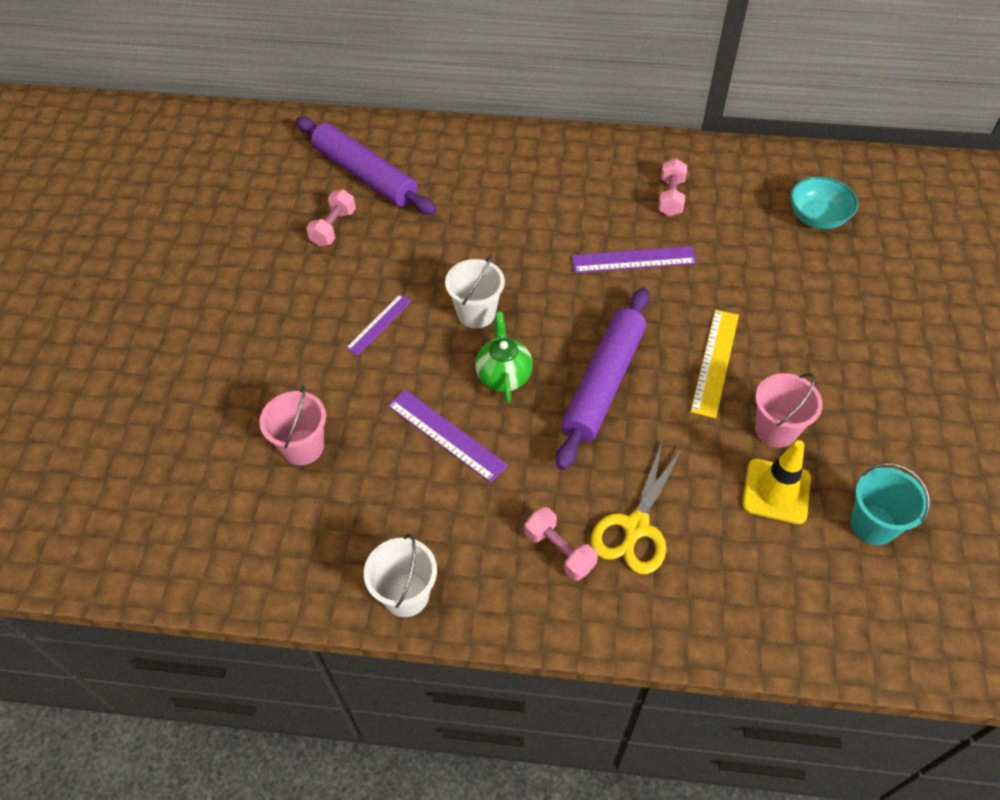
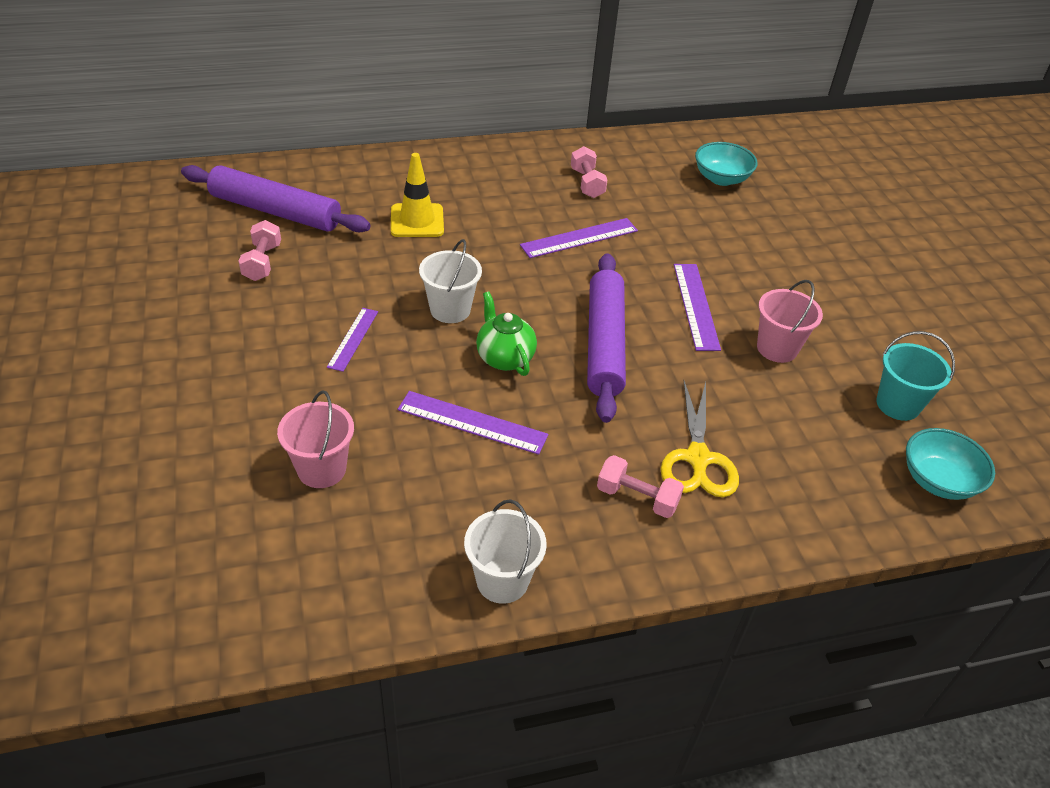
camera: 25 degrees left, 10 degrees down
(715, 362) = (695, 306): yellow ruler -> purple ruler
(776, 491) = (804, 398): yellow traffic cone -> yellow traffic cone (417, 221)
(870, 619) = (938, 480): none -> turquoise bowl

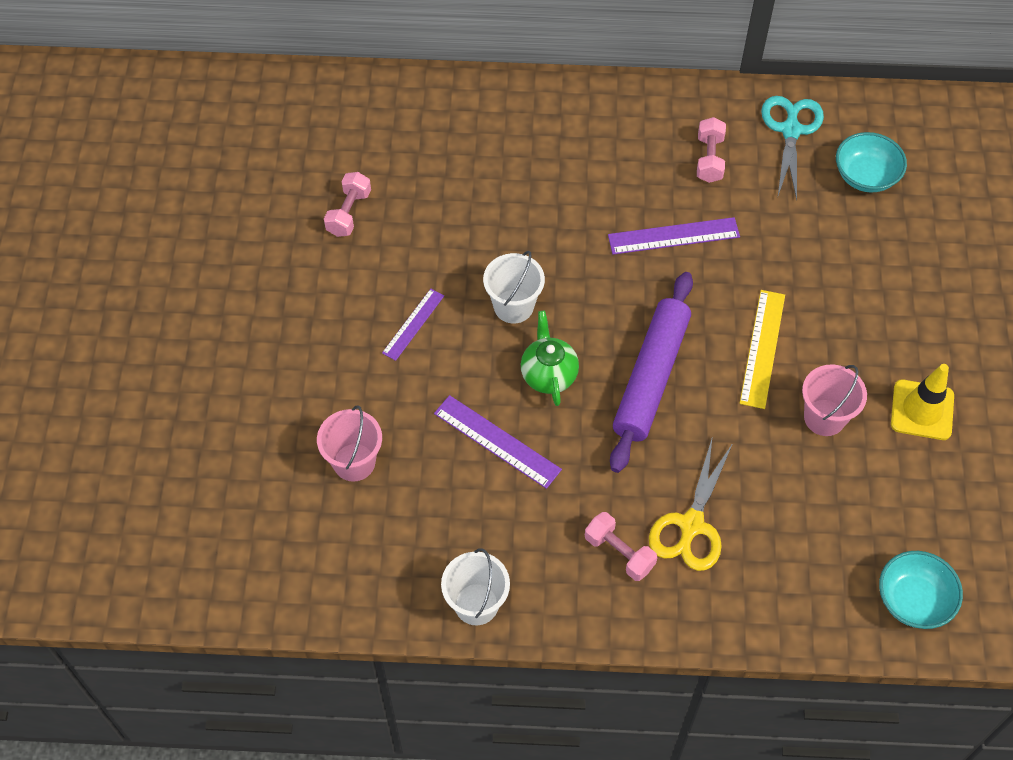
camera: 20 degrees right, 15 degrees up
(276, 211) = (374, 146): purple rolling pin -> none
(417, 221) = (512, 183): yellow traffic cone -> yellow traffic cone (922, 410)
(646, 158) = (791, 130): none -> turquoise scissors
(695, 306) = (762, 348): purple ruler -> yellow ruler
(897, 404) = (917, 509): turquoise bucket -> none

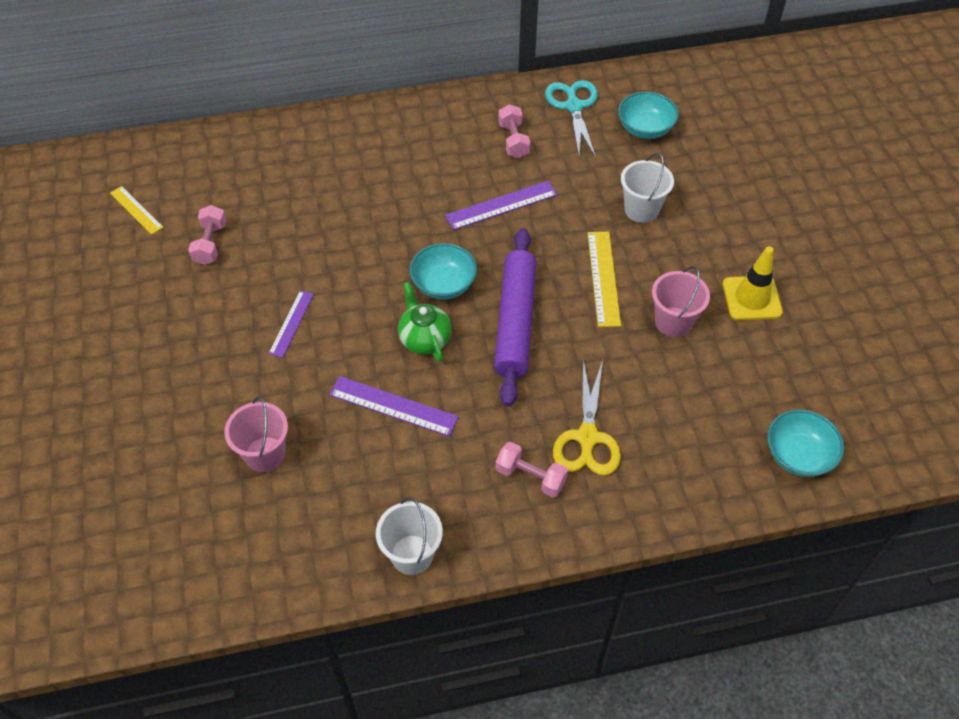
camera: 15 degrees left, 5 degrees down
(279, 156) = (136, 210): none -> yellow ruler
(513, 306) = (378, 289): white bucket -> white bucket (641, 209)
(585, 316) = (444, 284): none -> turquoise bowl

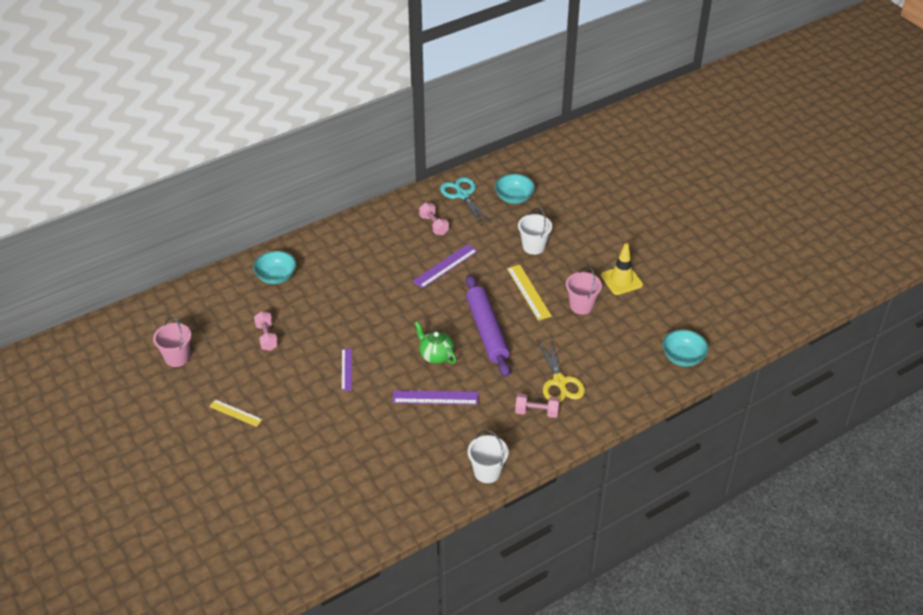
camera: 20 degrees left, 10 degrees down
(136, 210) = (204, 330): yellow ruler -> yellow ruler (235, 413)
(265, 454) = (370, 446): pink bucket -> pink bucket (177, 357)
(444, 284) = (432, 321): turquoise bowl -> turquoise bowl (276, 277)

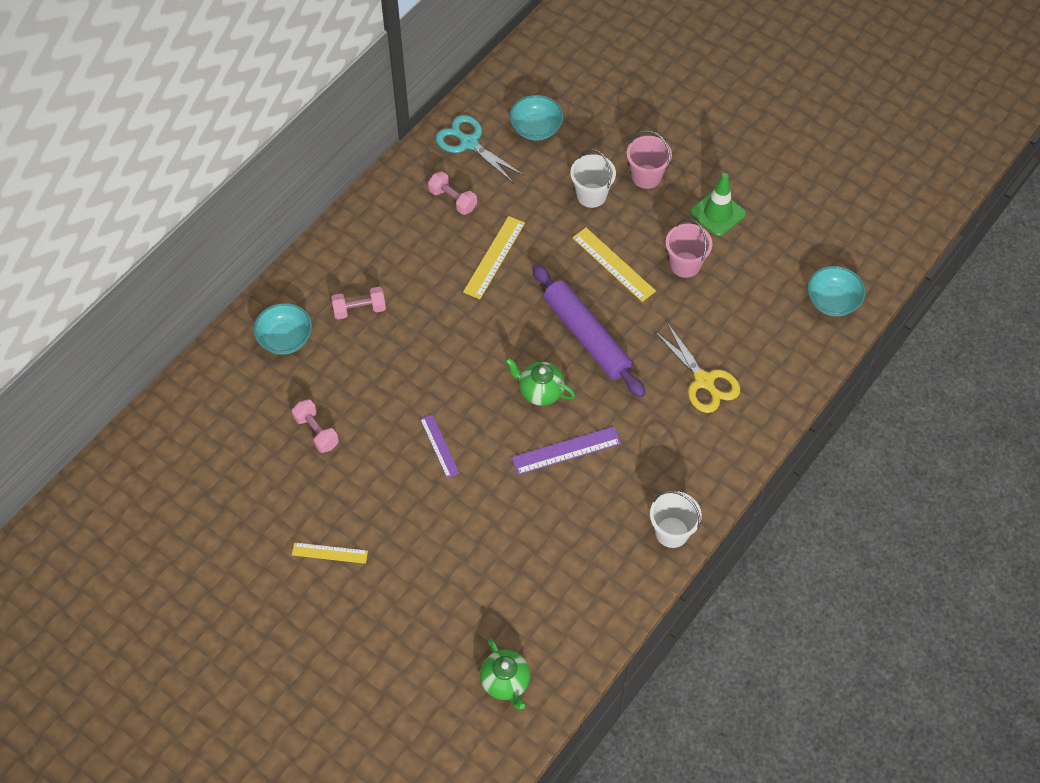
camera: 20 degrees left, 15 degrees up
(177, 357) = (215, 498): pink bucket -> pink bucket (646, 176)
(315, 532) = (506, 682): none -> green teapot
(445, 266) = (494, 257): purple ruler -> yellow ruler
(536, 412) = (694, 431): pink dumbbell -> pink dumbbell (359, 309)
(621, 280) = (718, 213): yellow traffic cone -> green traffic cone

